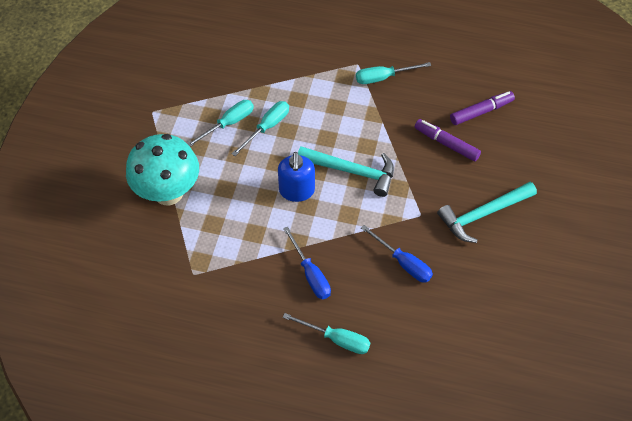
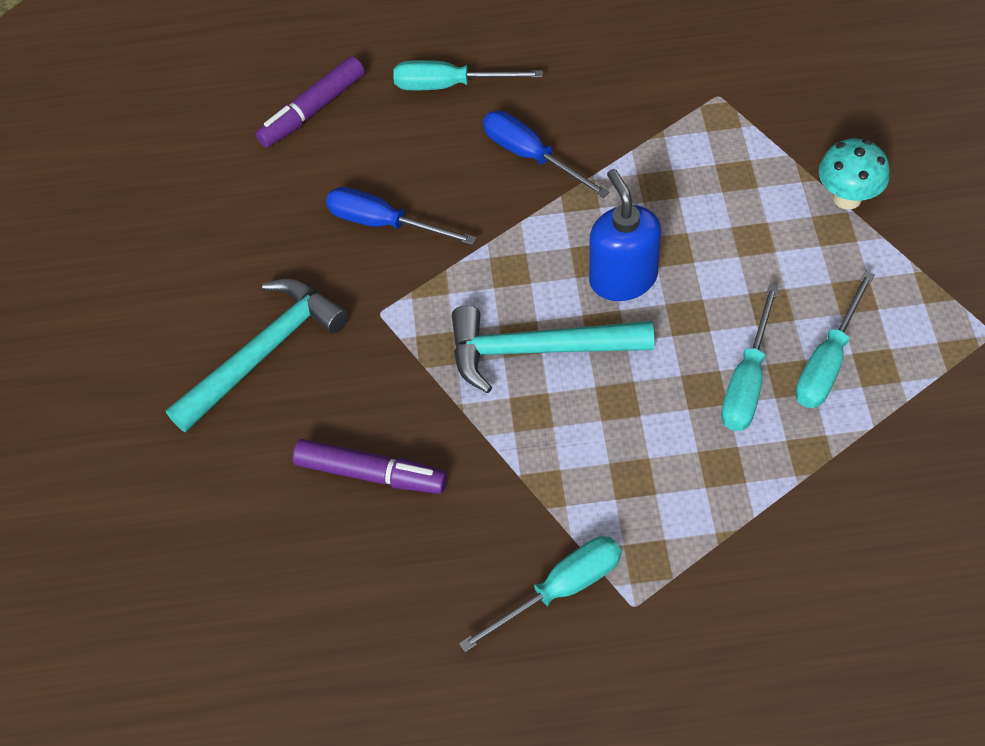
camera: 165 degrees right, 0 degrees up
(168, 192) = (847, 198): turquoise mushroom -> turquoise mushroom, size x0.51
(481, 111) = (315, 578): purple marker -> purple marker (312, 110)

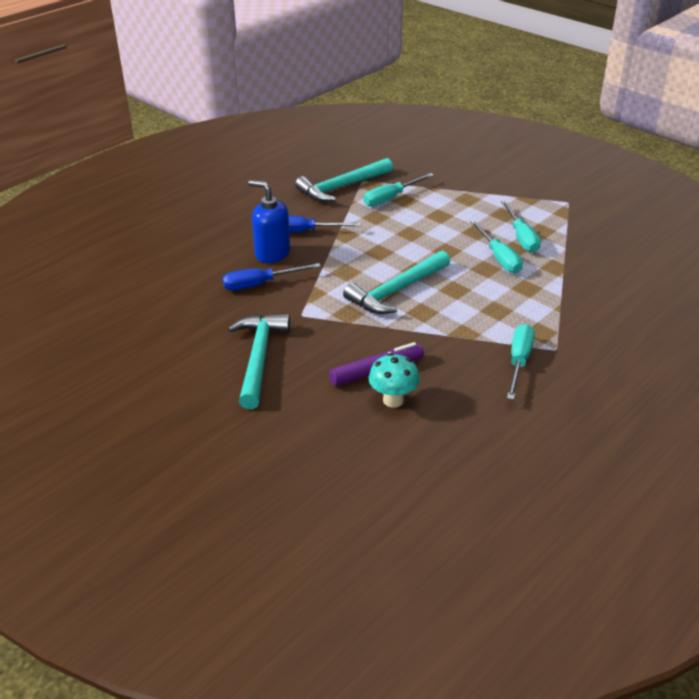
camera: 45 degrees left, 20 degrees down
(312, 110) = (165, 262): purple marker -> none
(450, 85) = (229, 225): turquoise screwdriver -> turquoise screwdriver (391, 198)
(623, 278) = (402, 251): blue soap dispenser -> blue soap dispenser (272, 253)
(672, 93) = (341, 187): none -> turquoise hammer
(847, 198) = (459, 188): turquoise mushroom -> turquoise mushroom (393, 400)

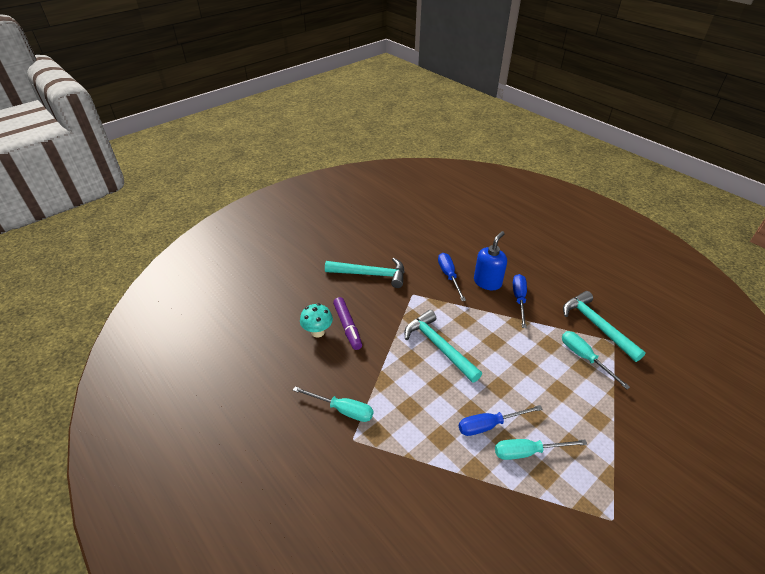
camera: 95 degrees right, 5 degrees up
(499, 258) = (489, 425): turquoise screwdriver -> blue screwdriver

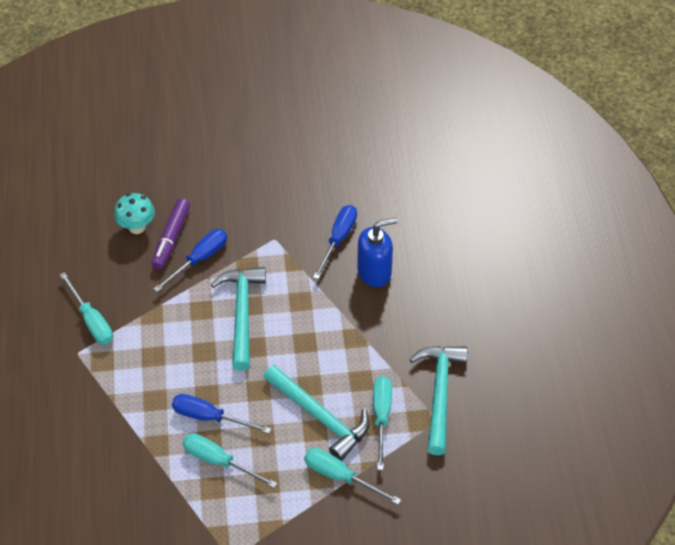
camera: 35 degrees right, 10 degrees up
(371, 274) = (252, 189): turquoise hammer -> turquoise hammer (320, 417)
(519, 299) = (387, 313): blue screwdriver -> blue screwdriver (199, 259)
(607, 409) = (340, 476): none -> turquoise screwdriver

